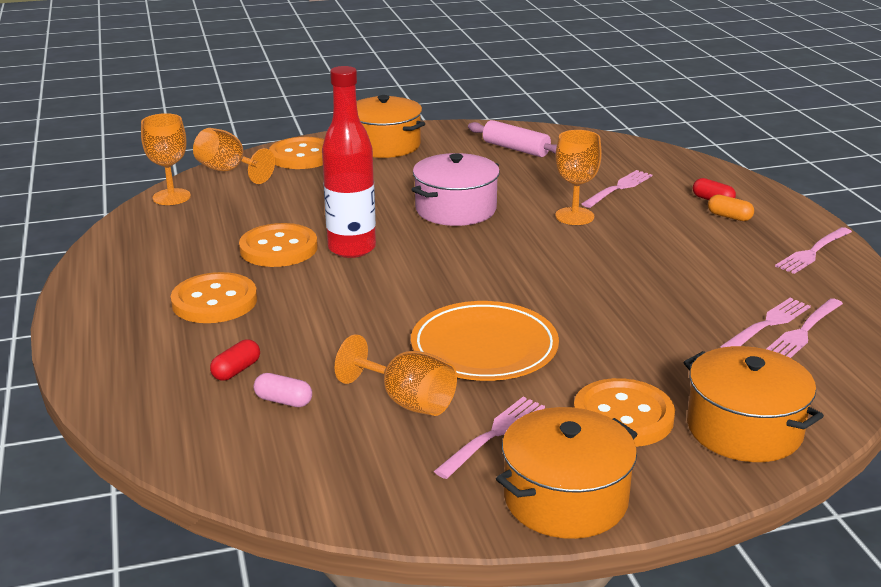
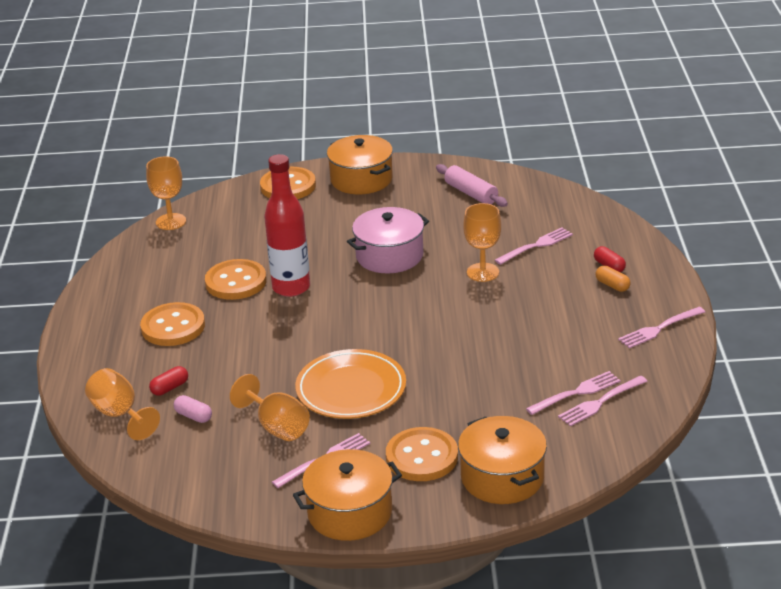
camera: 15 degrees right, 5 degrees up
(228, 171) = (223, 198): orange goblet -> orange goblet (119, 414)

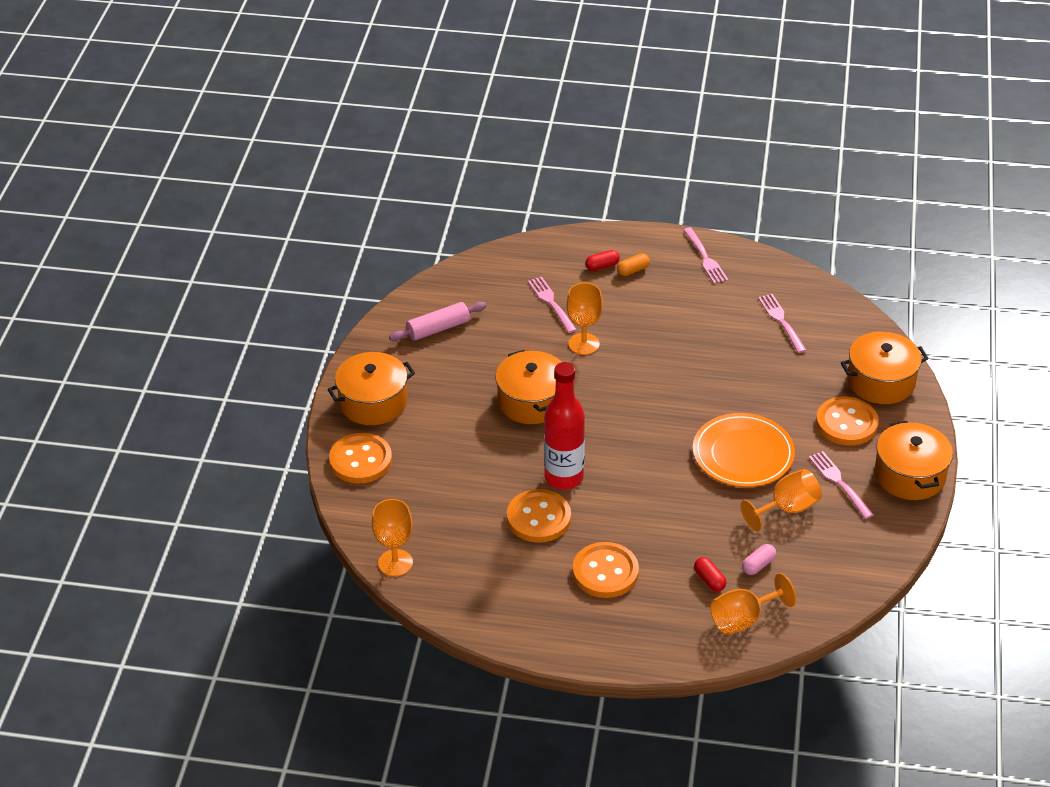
camera: 80 degrees left, 10 degrees up
(389, 256) = (531, 401): pink pot -> orange pot
(600, 402) = (797, 310): pink fork -> none

